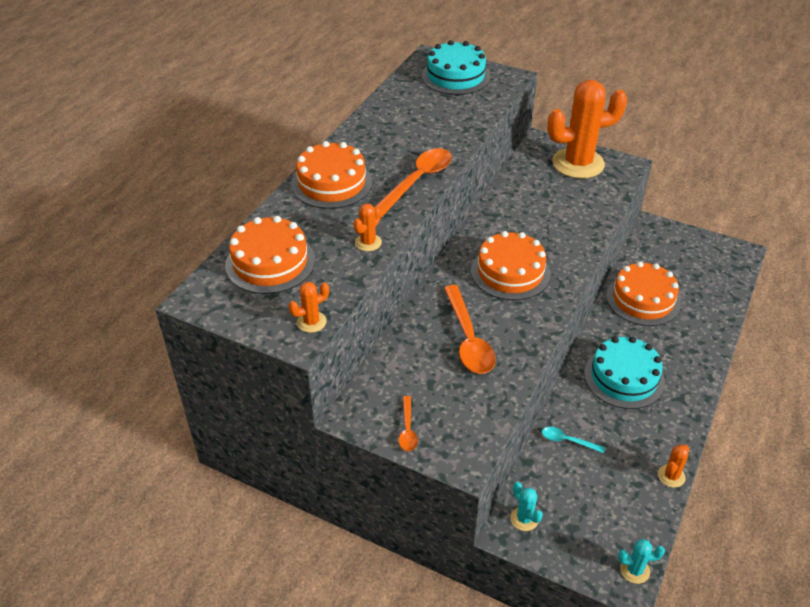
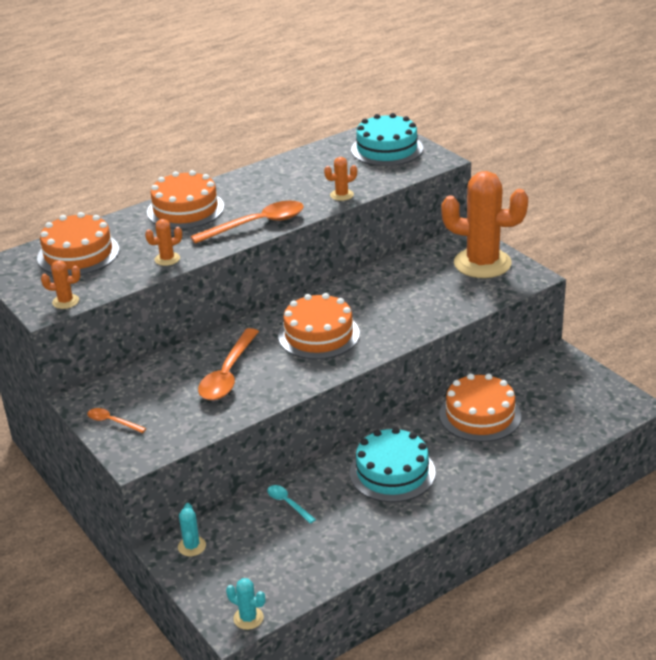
camera: 30 degrees right, 10 degrees down
(407, 429) = (112, 422): orange spoon -> orange spoon turned 90 degrees clockwise
(671, 476) = (355, 563): orange cactus -> orange cactus (341, 195)

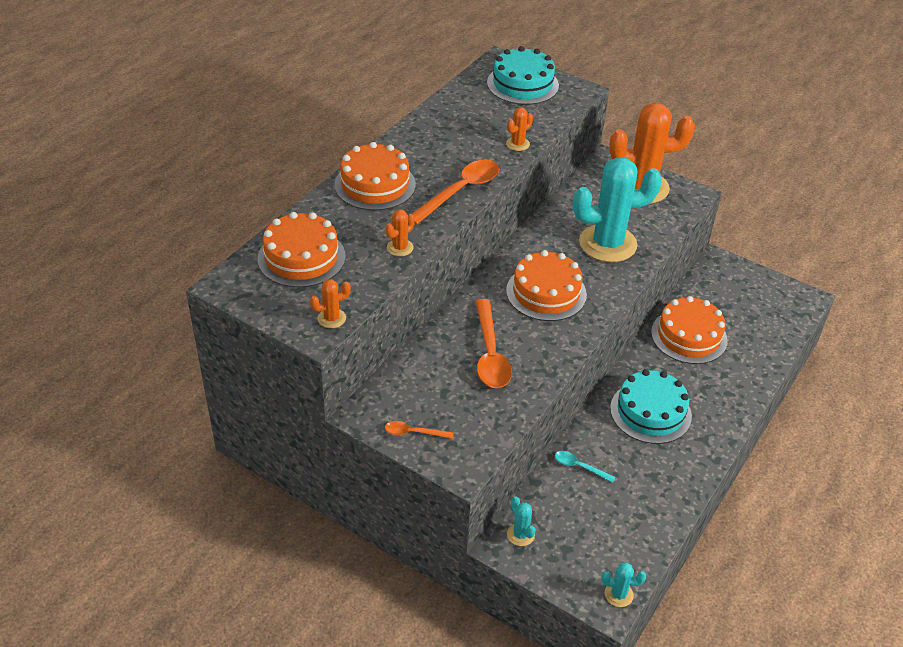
camera: 25 degrees left, 10 degrees up
(411, 305) = (607, 243): none -> turquoise cactus

